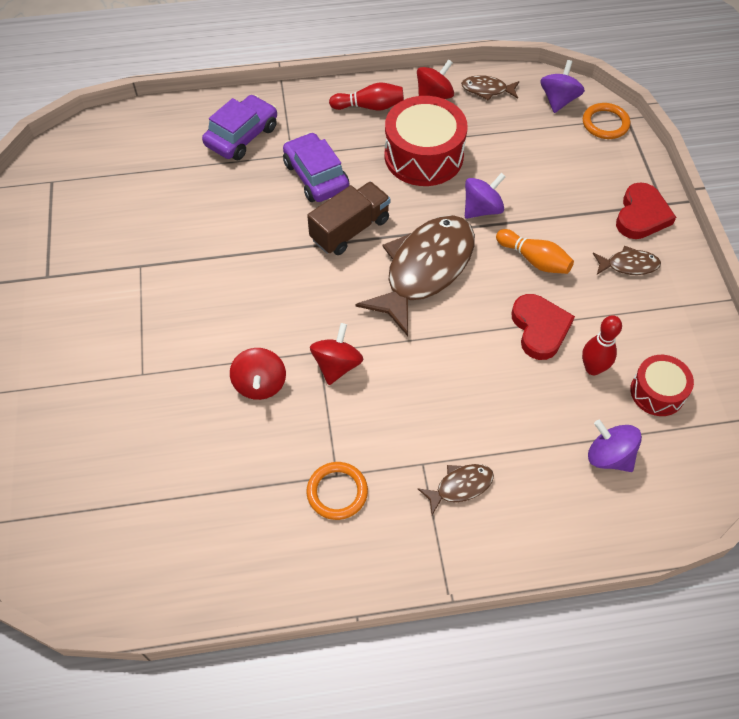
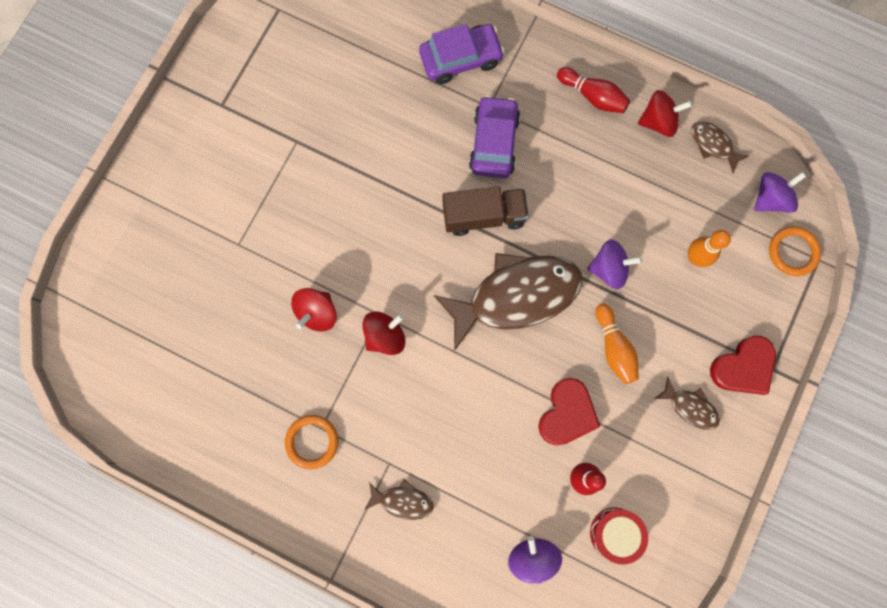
camera: 35 degrees right, 20 degrees up
(423, 156) = (601, 181): red drum -> none
(540, 166) = (695, 258): none -> orange bowling pin

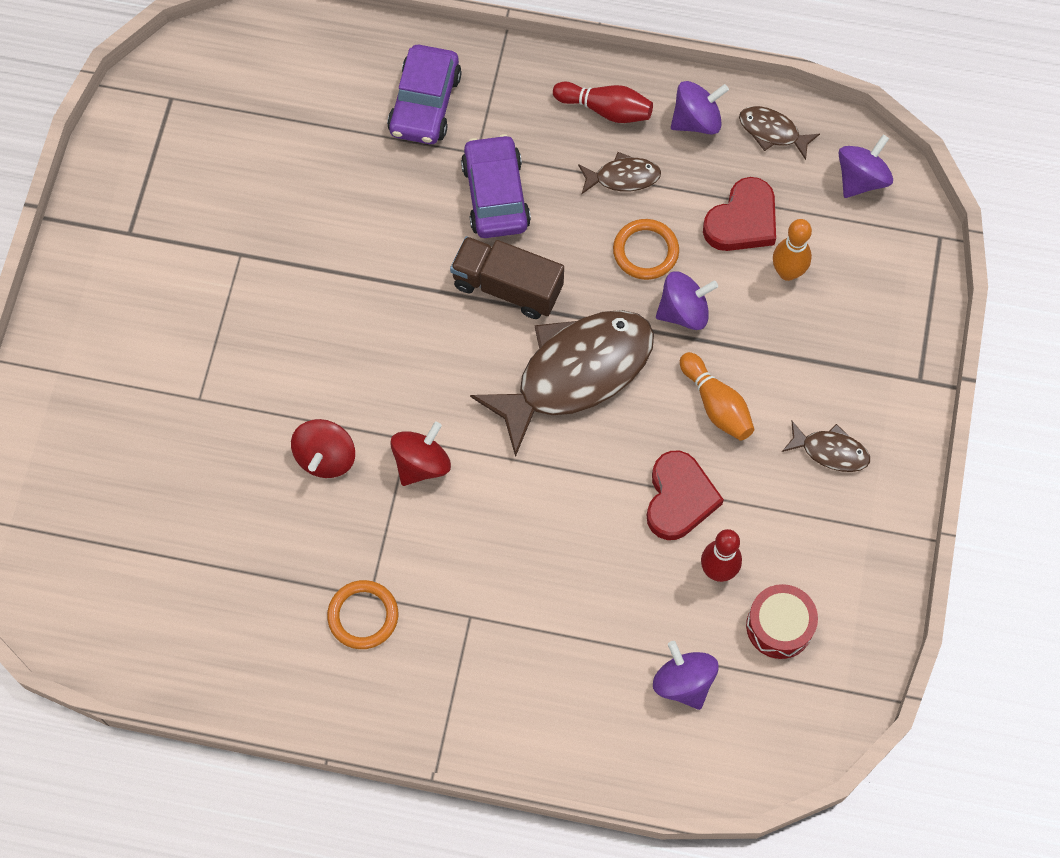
camera: 15 degrees left, 10 degrees down
(403, 501) = (500, 657): brown fish -> brown fish (623, 177)
(460, 59) = (425, 104): purple car -> purple car turned 135 degrees clockwise
(483, 216) = (507, 287): brown truck -> brown truck turned 135 degrees counterclockwise
(658, 122) = (696, 120): red spinning top -> purple spinning top
(743, 367) = (883, 387): red heart -> red heart (742, 220)
(793, 252) = (906, 235): orange ring -> orange ring (645, 251)

